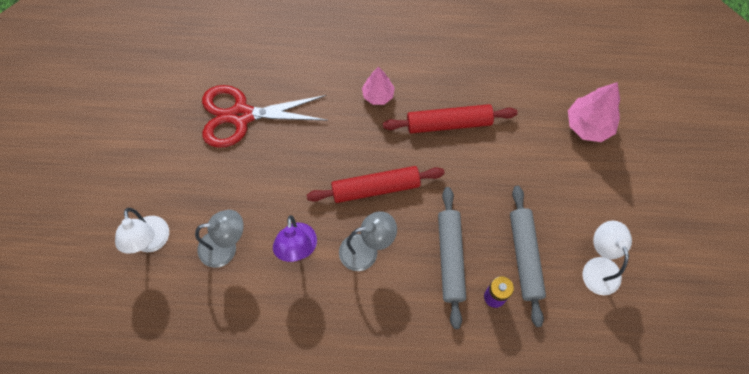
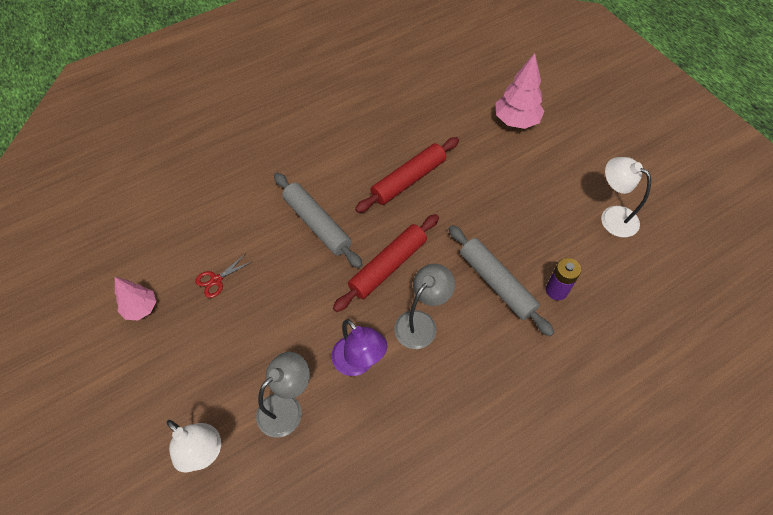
camera: 35 degrees left, 10 degrees down
(241, 115) = (216, 280): red scissors -> red scissors, size x0.41
(378, 95) = (331, 192): pink tree -> pink tree (141, 308)
(525, 257) = (552, 244): grey rolling pin -> grey rolling pin (317, 224)

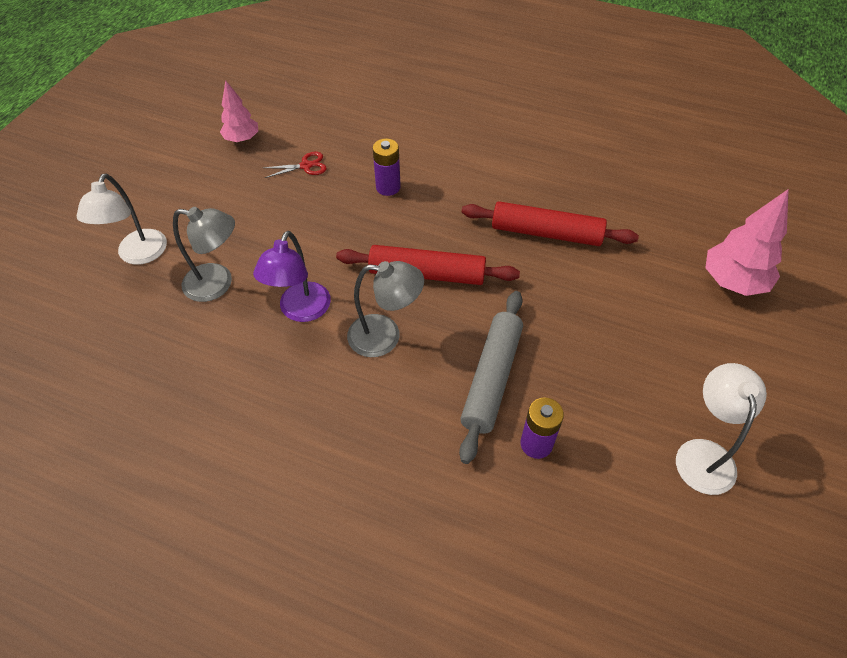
camera: 55 degrees right, 5 degrees down
(216, 280) = (306, 166): red scissors -> red scissors turned 150 degrees clockwise
(288, 240) = (388, 187): none -> purple battery
(317, 224) = (424, 196): grey rolling pin -> none

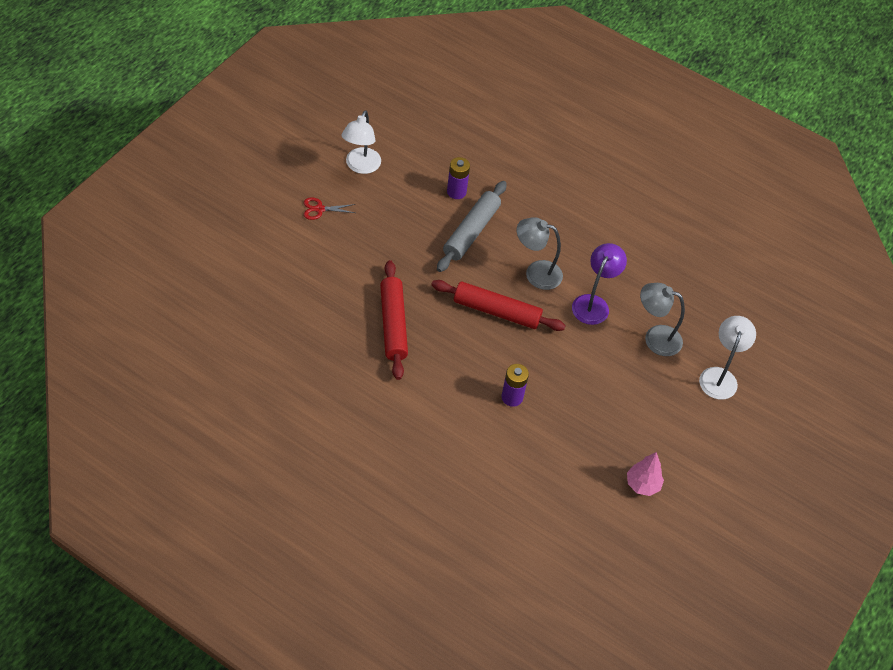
camera: 175 degrees left, 0 degrees up
(306, 166) = (582, 438): red scissors -> red scissors (319, 209)
(546, 233) = (393, 324): red rolling pin -> red rolling pin turned 60 degrees clockwise
(733, 282) = (273, 256): pink tree -> none

